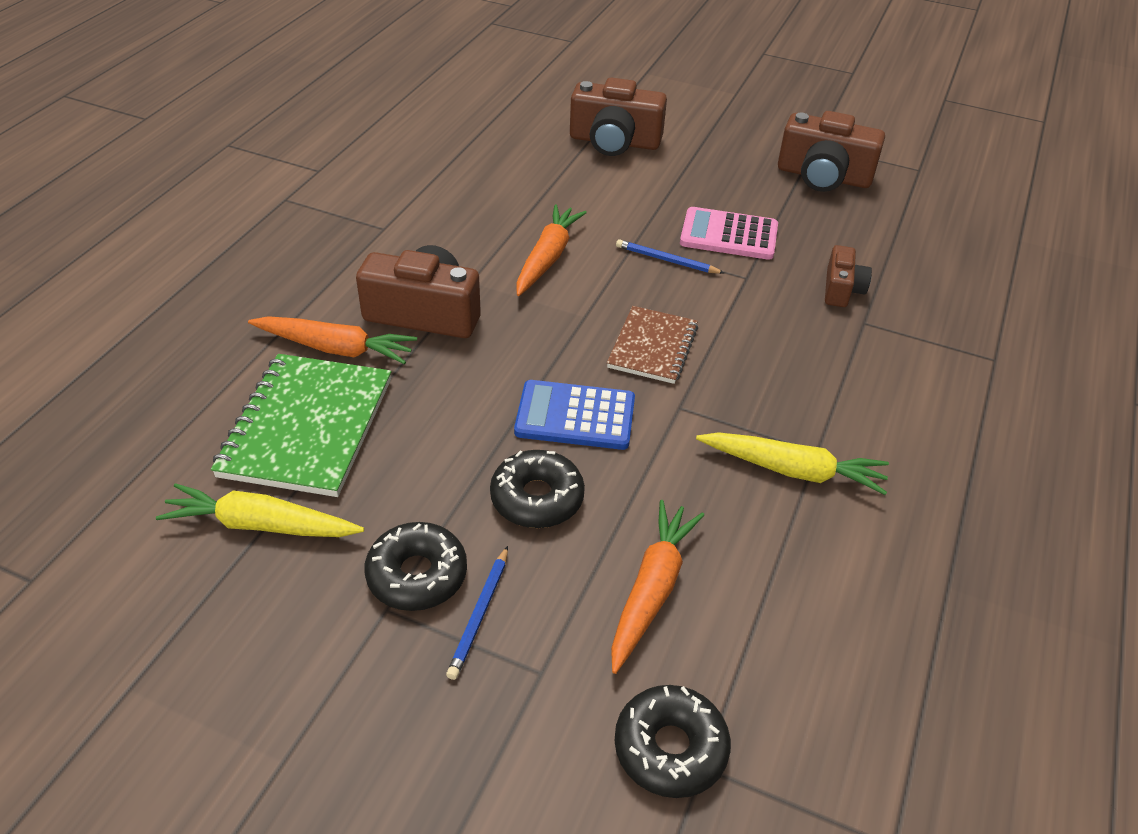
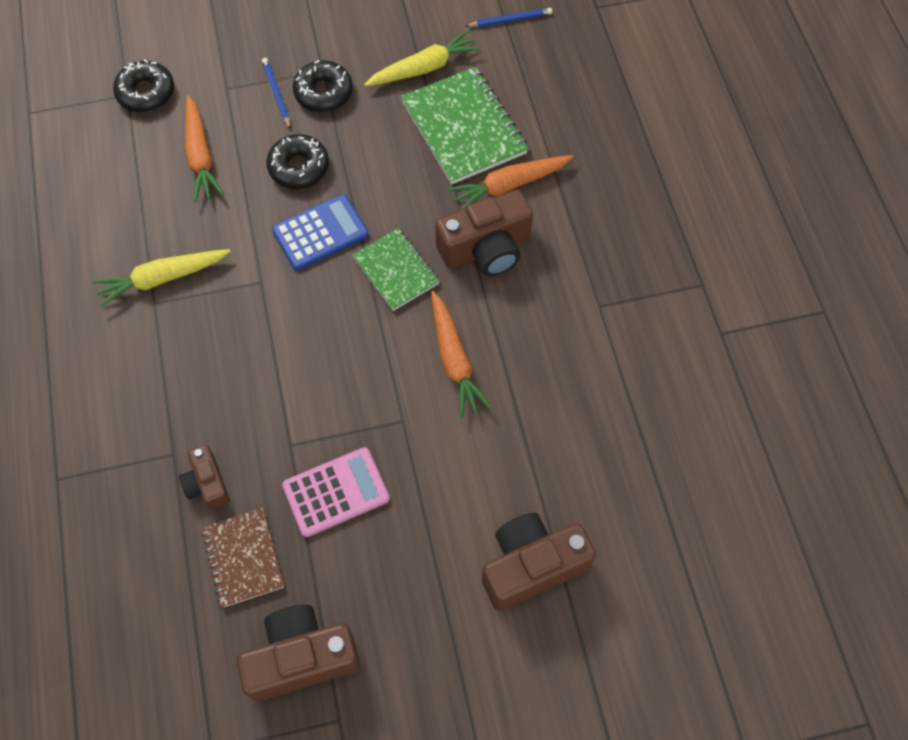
camera: 145 degrees right, 20 degrees up
(530, 342) = (395, 271): none -> green notebook
(652, 347) = (312, 322): brown notebook -> brown notebook (243, 558)
(667, 260) = (364, 422): blue pencil -> blue pencil (510, 20)

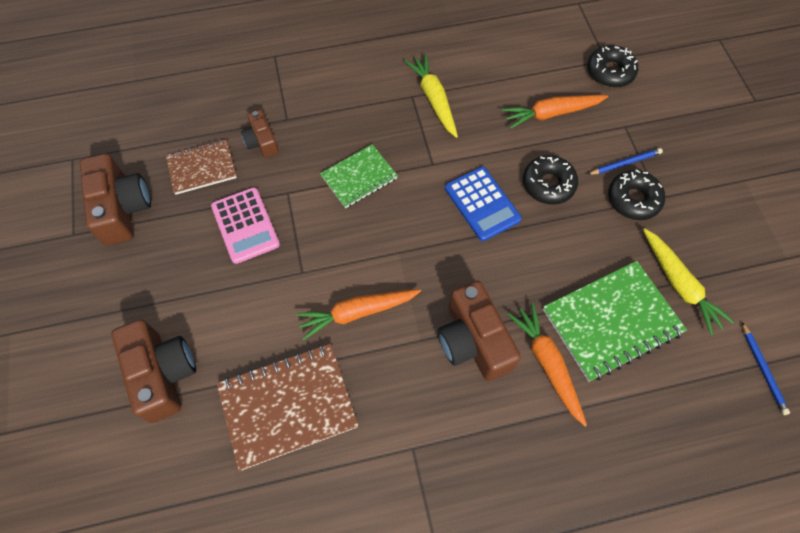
camera: 90 degrees right, 0 degrees up
(207, 484) = (261, 141): brown camera -> brown camera turned 90 degrees counterclockwise
(395, 271) = (446, 263): green notebook -> green notebook (359, 177)
(563, 425) = (288, 406): none -> brown notebook

